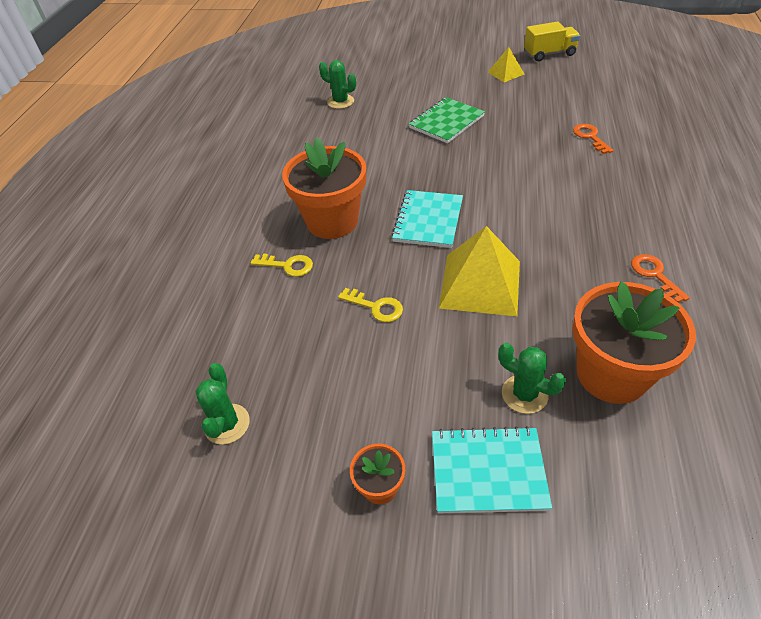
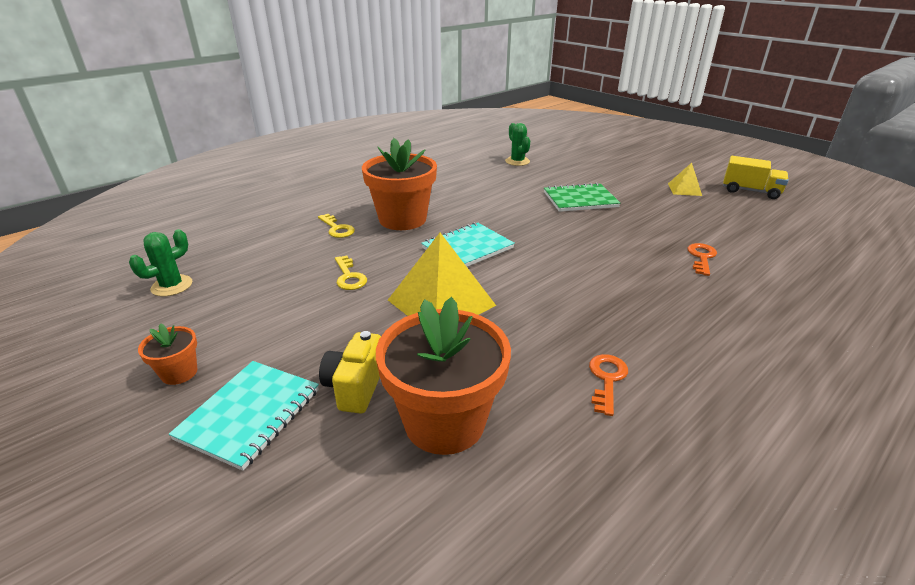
camera: 35 degrees right, 15 degrees down
(488, 471) = (250, 414): turquoise notebook -> turquoise notebook turned 75 degrees clockwise
(524, 394) = (355, 387): green cactus -> yellow camera

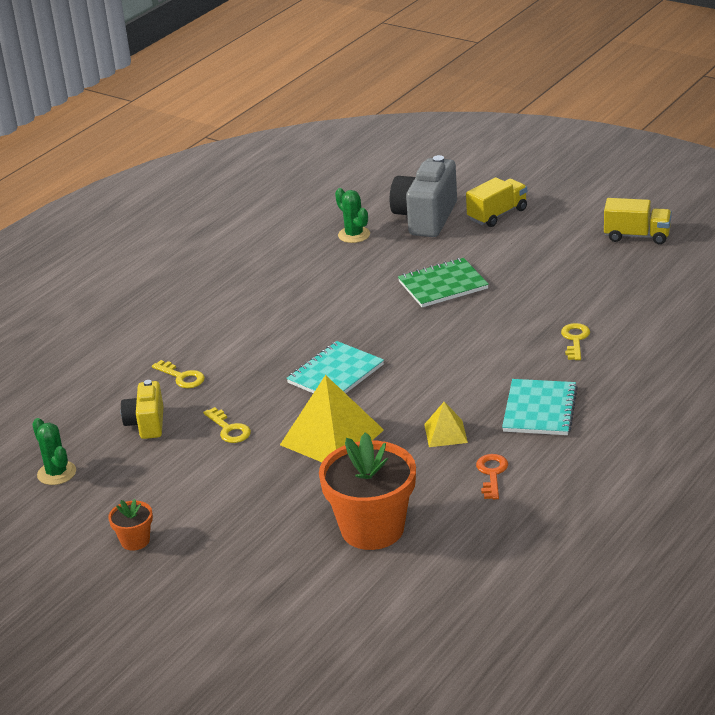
camera: 10 degrees left, 0 degrees up
(172, 286) = (56, 473): green cactus -> green cactus turned 60 degrees counterclockwise
(250, 414) = (218, 555): turquoise notebook -> turquoise notebook (540, 410)
(355, 387) = (290, 520): yellow camera -> yellow camera (146, 424)
(402, 219) = (249, 351): orange flower pot -> none
(574, 159) = (425, 218): none -> grey camera
(630, 164) = (497, 215): none -> yellow truck
(684, 189) = (562, 246): yellow pyramid -> yellow pyramid (445, 433)
(701, 257) = (575, 340): orange key -> yellow key

